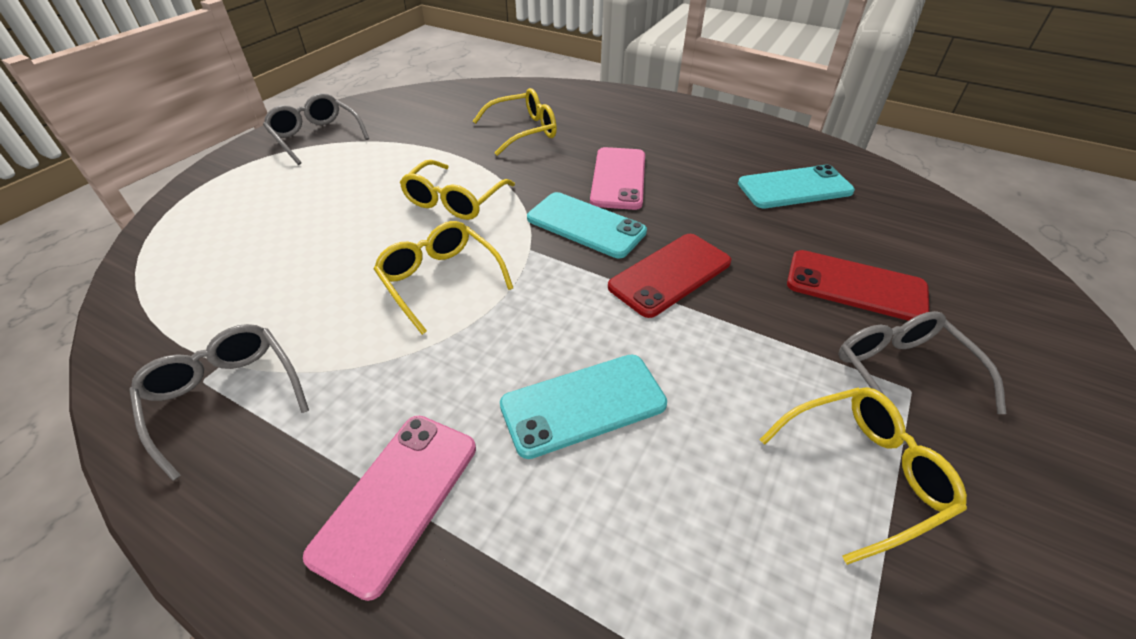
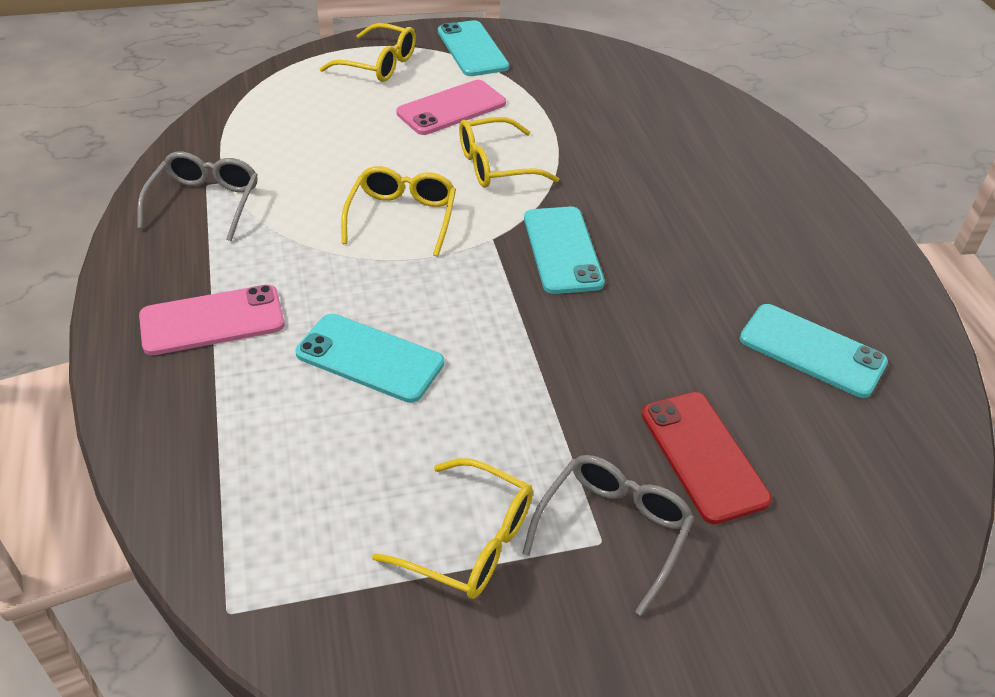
camera: 45 degrees right, 0 degrees up
(316, 136) = (472, 49): grey glasses -> turquoise phone
(524, 131) = (642, 139): yellow glasses -> yellow glasses (379, 64)
(618, 178) = (655, 232): pink phone -> pink phone (451, 108)
(670, 274) = (564, 331): red phone -> none

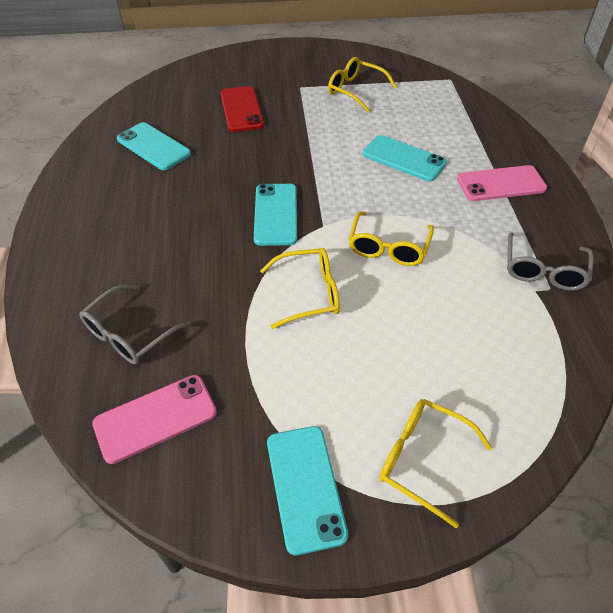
camera: 170 degrees left, 5 degrees up
(451, 108) = (341, 372): pink phone -> pink phone (155, 418)
(613, 530) = (294, 90): grey glasses -> grey glasses (129, 334)

